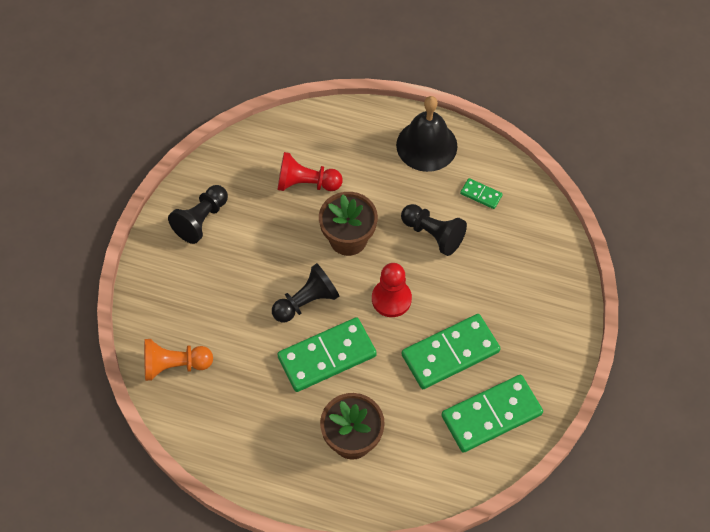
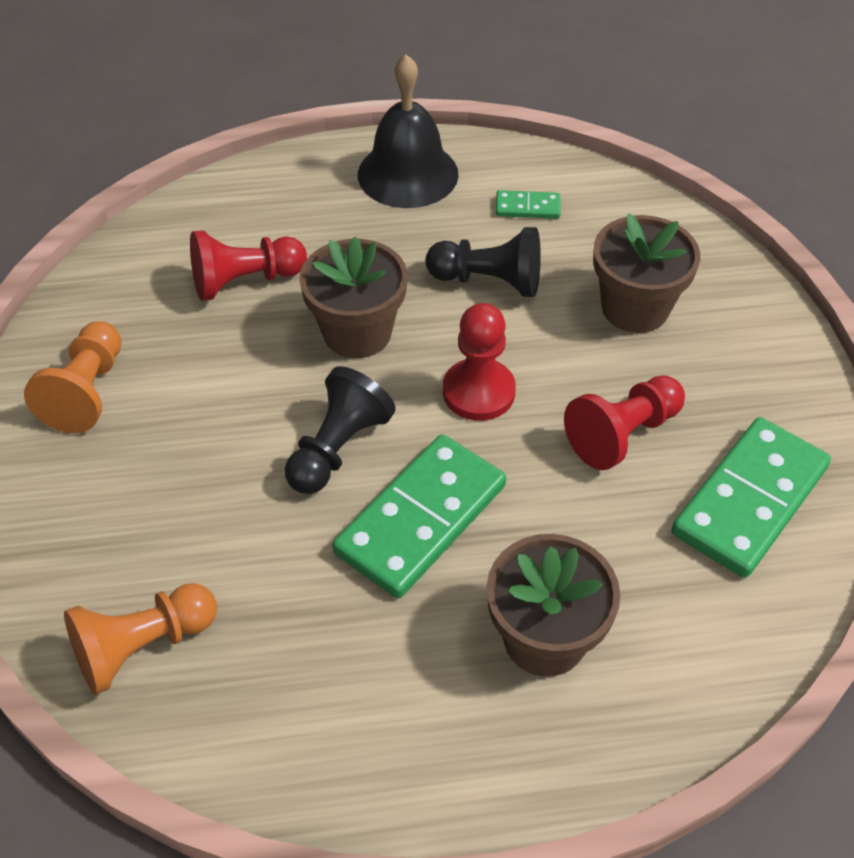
camera: 25 degrees left, 10 degrees down
(201, 220) = (87, 392): black pawn -> orange pawn
(450, 353) = (622, 434): green domino -> red pawn
(501, 283) = (635, 308): none -> brown flower pot

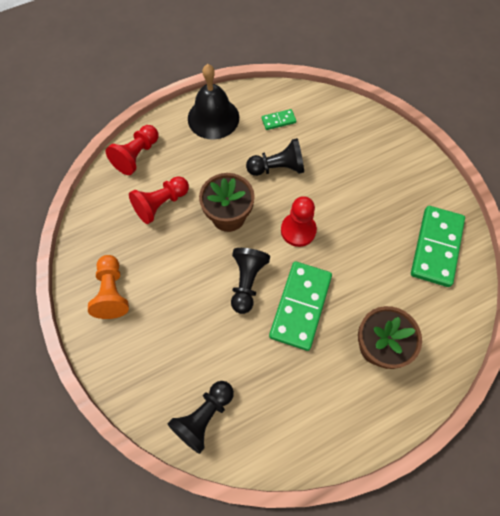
camera: 20 degrees left, 15 degrees up
(143, 646) = (204, 416): orange pawn -> black pawn
(622, 434) = (370, 231): red pawn -> red pawn (137, 156)
(635, 308) = (349, 162): brown flower pot -> none

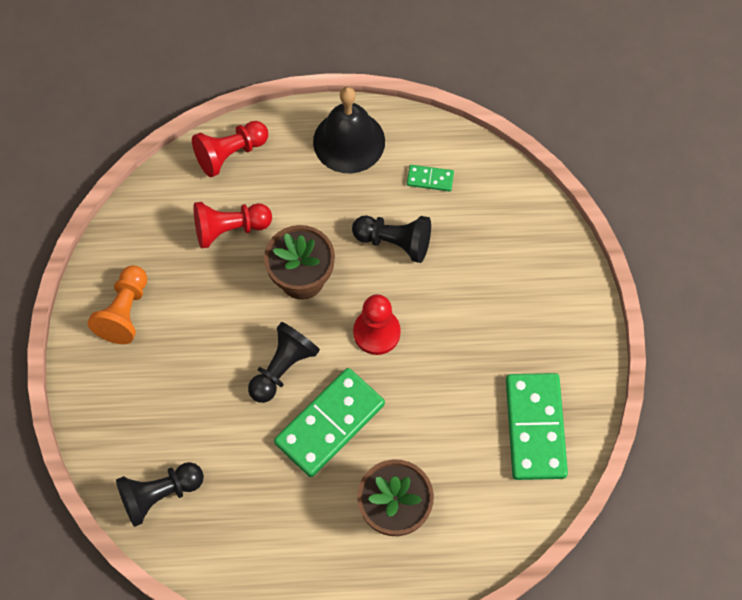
camera: 25 degrees right, 0 degrees up
(436, 247) = (535, 427): green domino -> green domino turned 45 degrees counterclockwise

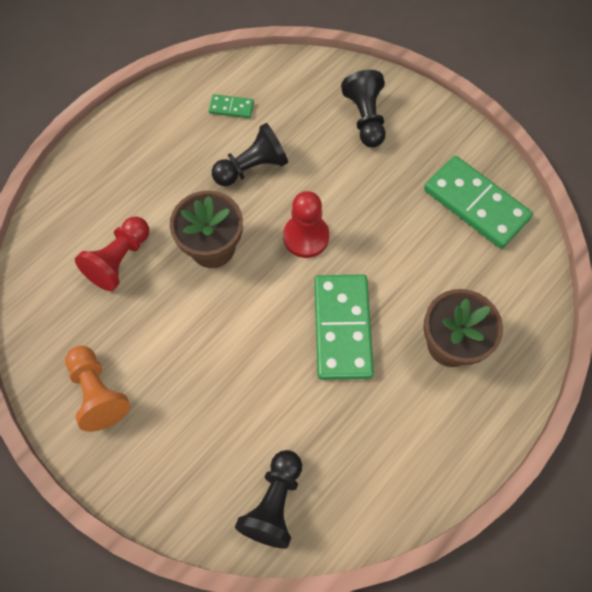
camera: 45 degrees left, 0 degrees up
(230, 154) = (63, 208): red pawn -> none
(282, 368) = (266, 321): black pawn -> black pawn (365, 118)
(349, 141) = (146, 129): black bell -> none
(430, 179) = (231, 108): green domino -> green domino turned 45 degrees clockwise

